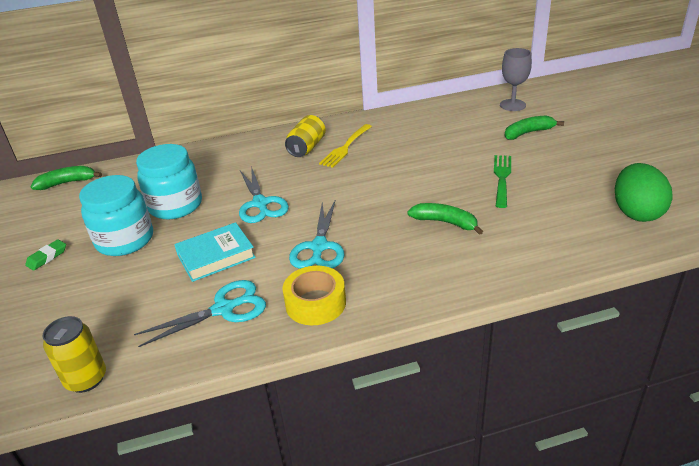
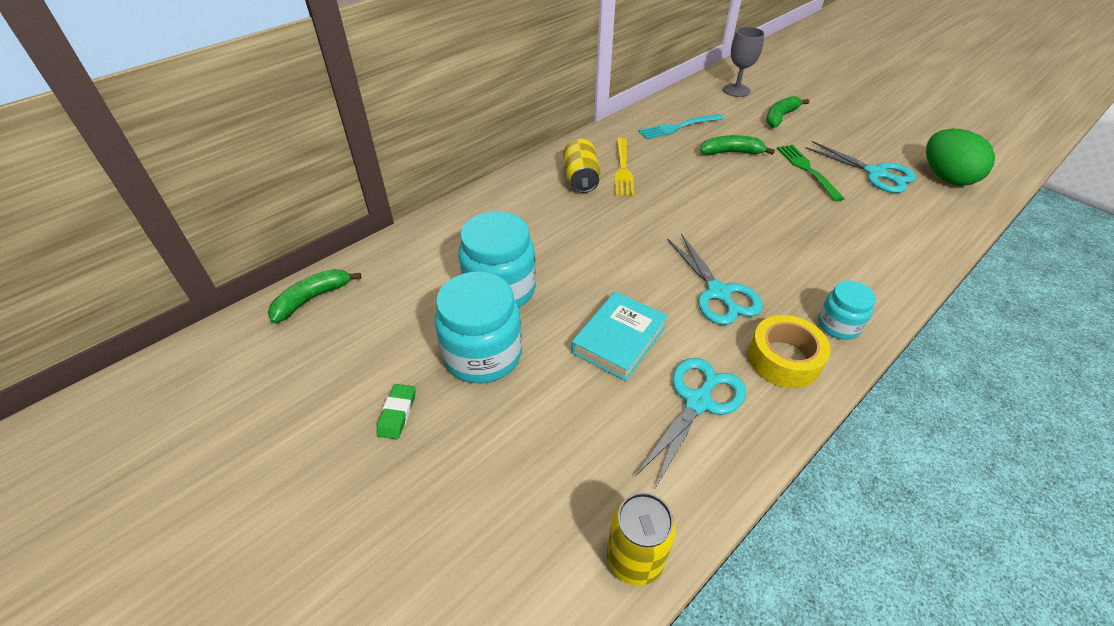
camera: 30 degrees left, 10 degrees up
(260, 204) = (600, 260): turquoise scissors -> turquoise scissors (875, 173)
(386, 294) = (838, 325): none -> turquoise jar
(426, 125) = (679, 127): none -> turquoise fork
(445, 222) = (807, 230): green banana -> green banana (731, 152)

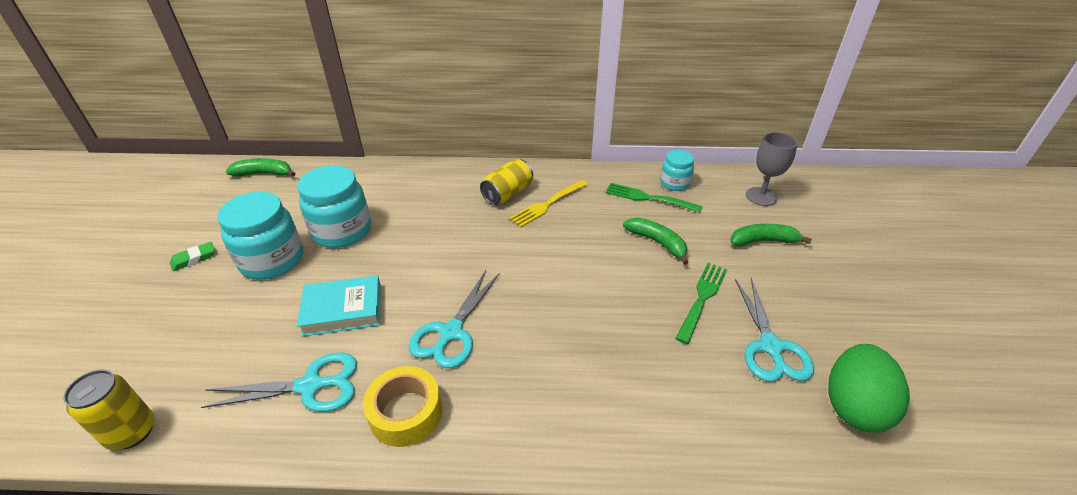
camera: 45 degrees right, 5 degrees down
(679, 127) = (649, 198): turquoise fork -> green fork
(838, 325) = (488, 428): turquoise jar -> turquoise jar (674, 183)

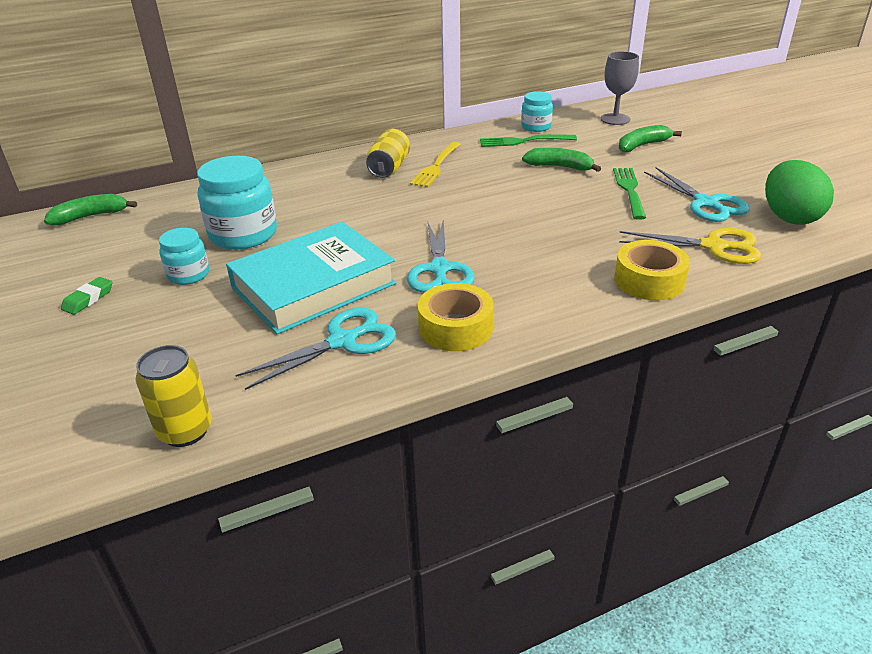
camera: 25 degrees left, 5 degrees down
(272, 260) = (188, 275): turquoise jar -> turquoise jar, size x0.57
(343, 309) = (313, 285): turquoise book -> turquoise book, size x1.63
(626, 433) = (649, 280): none -> yellow tape
(731, 414) = (713, 246): none -> yellow scissors

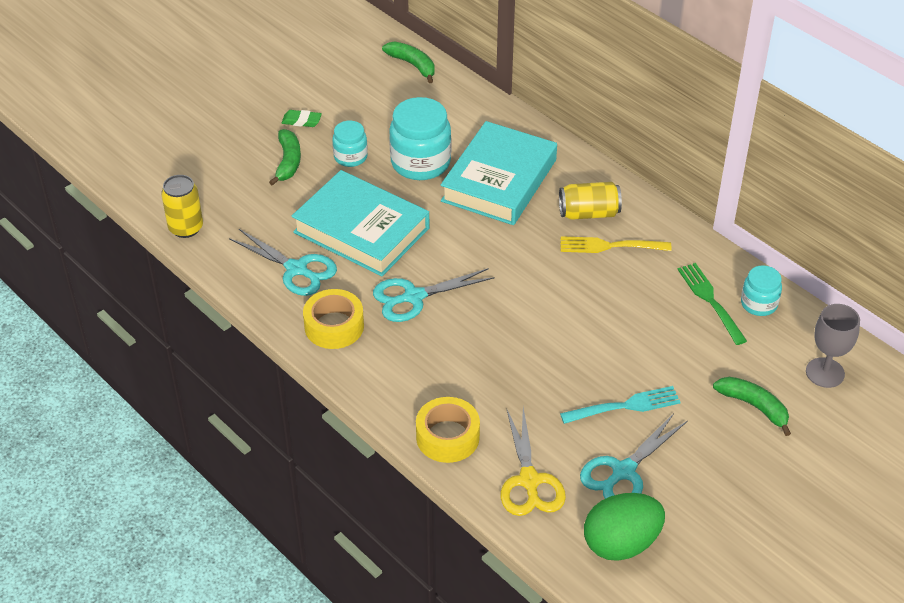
camera: 70 degrees right, 10 degrees up
(310, 199) = (499, 180): none -> turquoise book
(559, 167) = (656, 342): green banana -> green banana (288, 162)
(630, 191) = (624, 406): green fork -> turquoise fork

